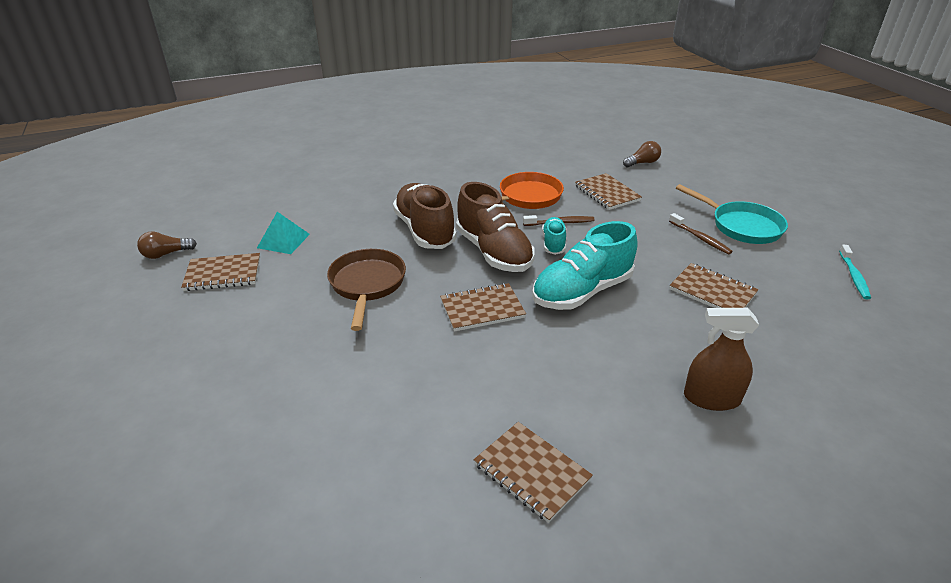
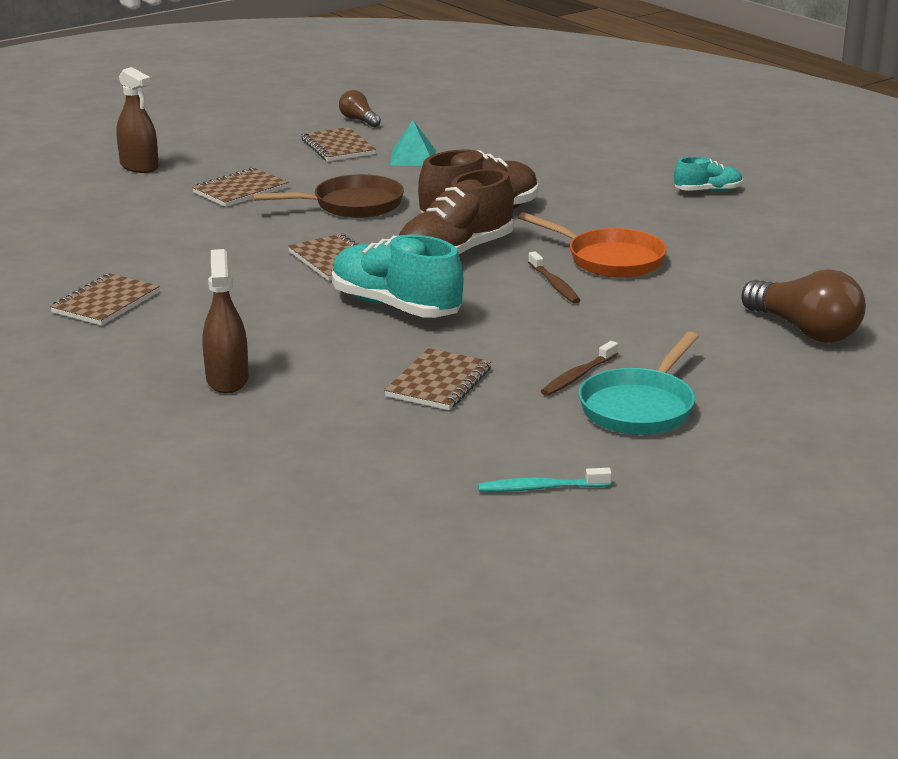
camera: 75 degrees right, 10 degrees down
(152, 415) = (139, 166): none -> brown spray bottle
(553, 243) = (497, 284): turquoise shoe -> turquoise shoe (708, 191)
(607, 193) = (668, 309): brown notebook -> brown notebook (240, 190)
(642, 163) = (805, 331): brown light bulb -> brown light bulb, size x1.84

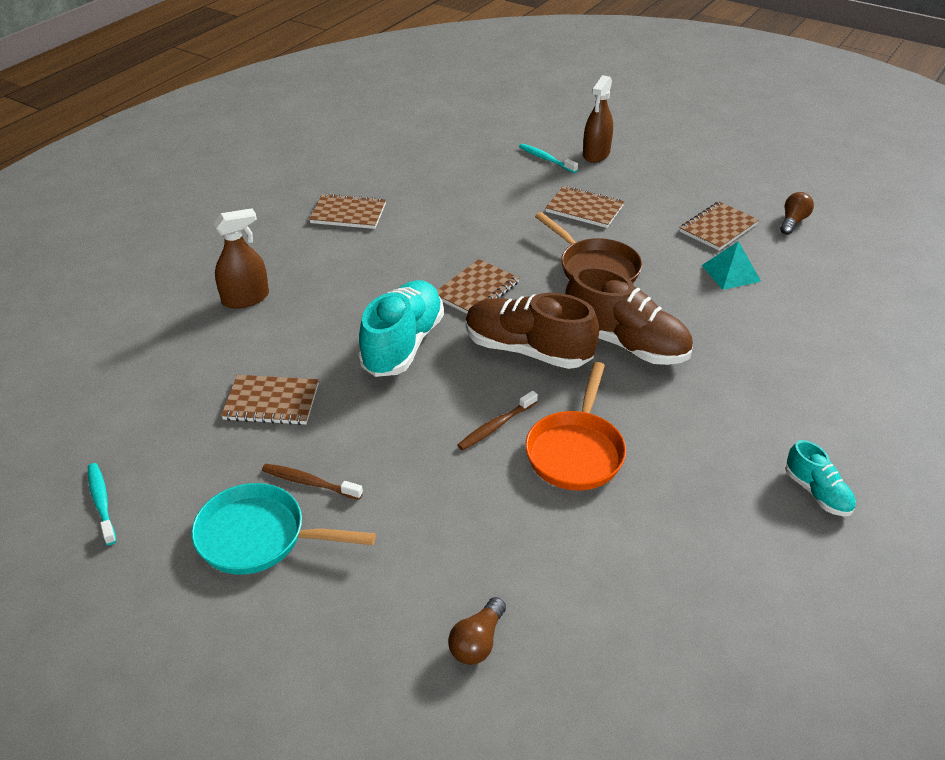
camera: 70 degrees right, 15 degrees up
(118, 189) = (546, 159): none -> turquoise toothbrush
(805, 331) = (477, 642): brown light bulb -> brown light bulb, size x0.54

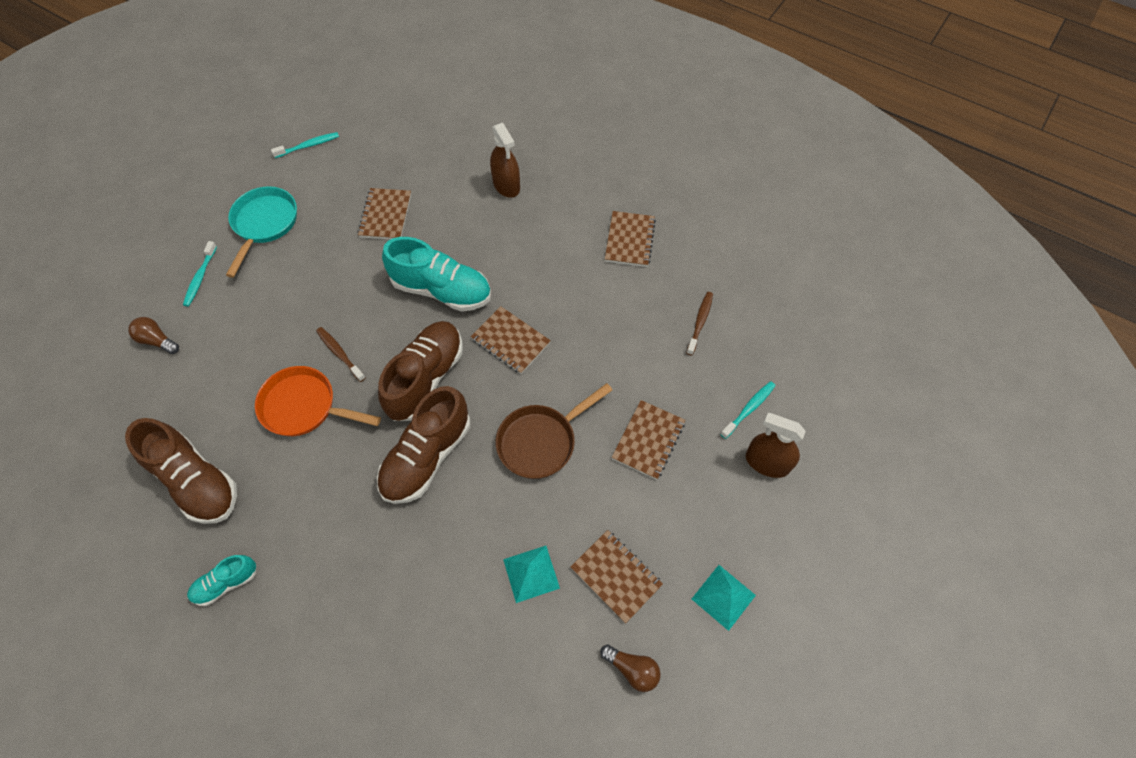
camera: 90 degrees right, 20 degrees up
(310, 483) = (304, 245): brown toothbrush -> brown toothbrush (700, 322)
(356, 605) = (200, 277): none -> turquoise toothbrush
(699, 546) = (196, 481): none -> brown shoe
(718, 179) = (723, 597): none -> turquoise pyramid

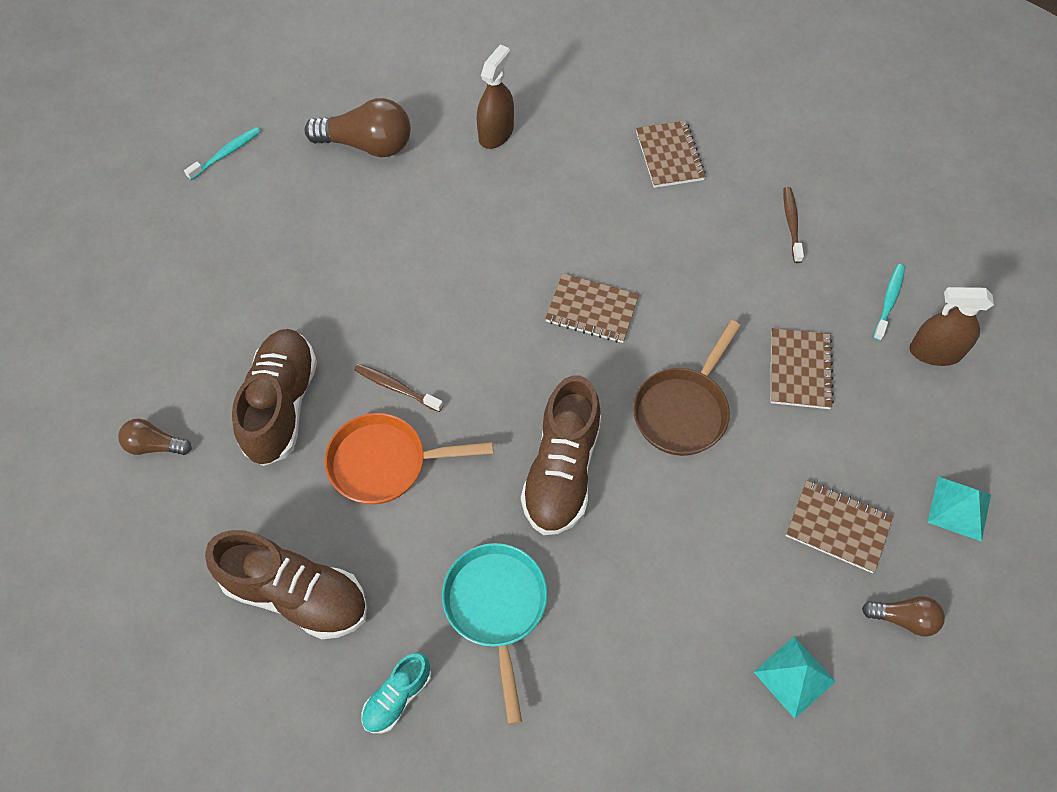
camera: 20 degrees left, 0 degrees up
(200, 277) = (171, 352): turquoise toothbrush -> none
(264, 224) = (219, 264): turquoise pan -> turquoise pan (496, 607)
(385, 215) = (368, 210): brown notebook -> none
(409, 167) = (367, 145): none -> brown light bulb
(426, 378) = (514, 383): brown shoe -> brown shoe (281, 405)
(442, 290) = (481, 276): turquoise shoe -> none
(506, 185) = (496, 133): brown spray bottle -> brown spray bottle turned 105 degrees counterclockwise
(531, 573) = (745, 557): turquoise pyramid -> turquoise pyramid (794, 676)

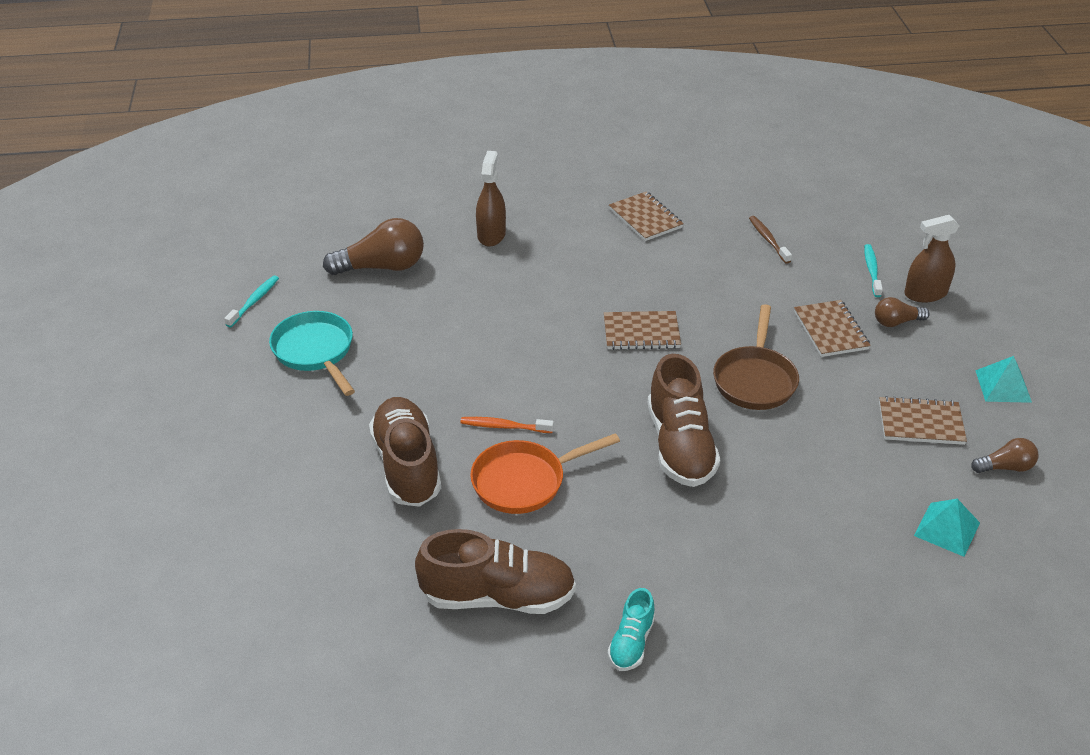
camera: 20 degrees left, 20 degrees down
(155, 445) = (303, 526): brown light bulb -> brown light bulb (896, 322)
(396, 388) = (504, 426): brown toothbrush -> orange toothbrush
(496, 607) = (680, 554): turquoise pan -> turquoise pan (315, 352)

